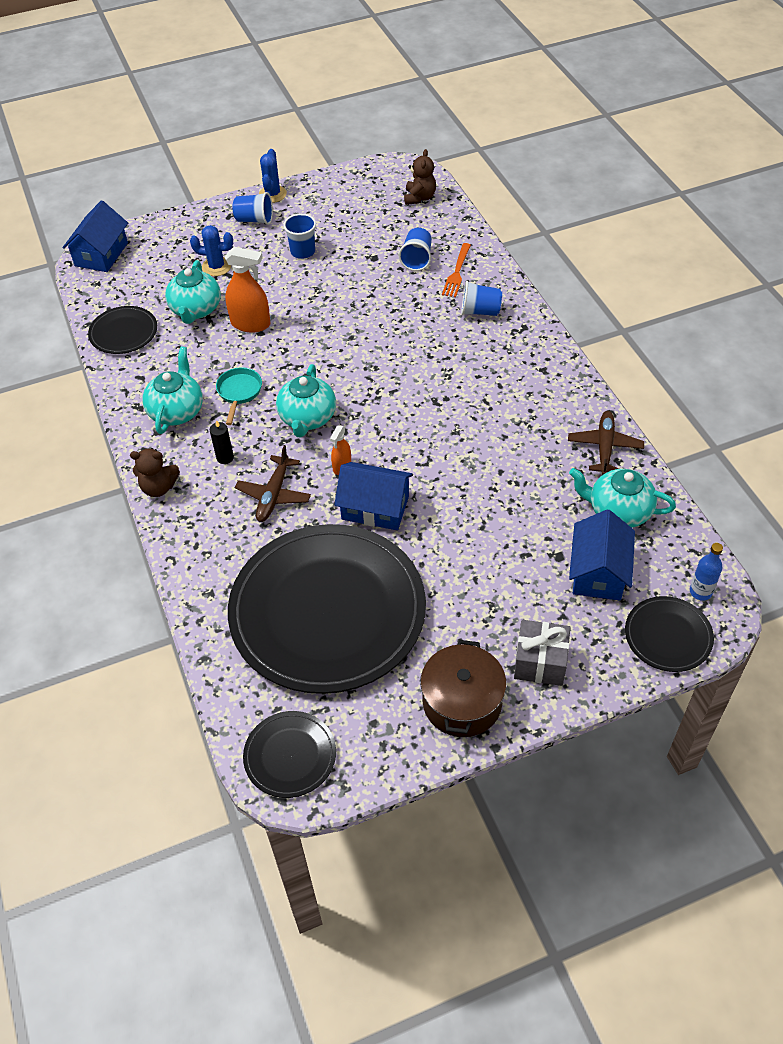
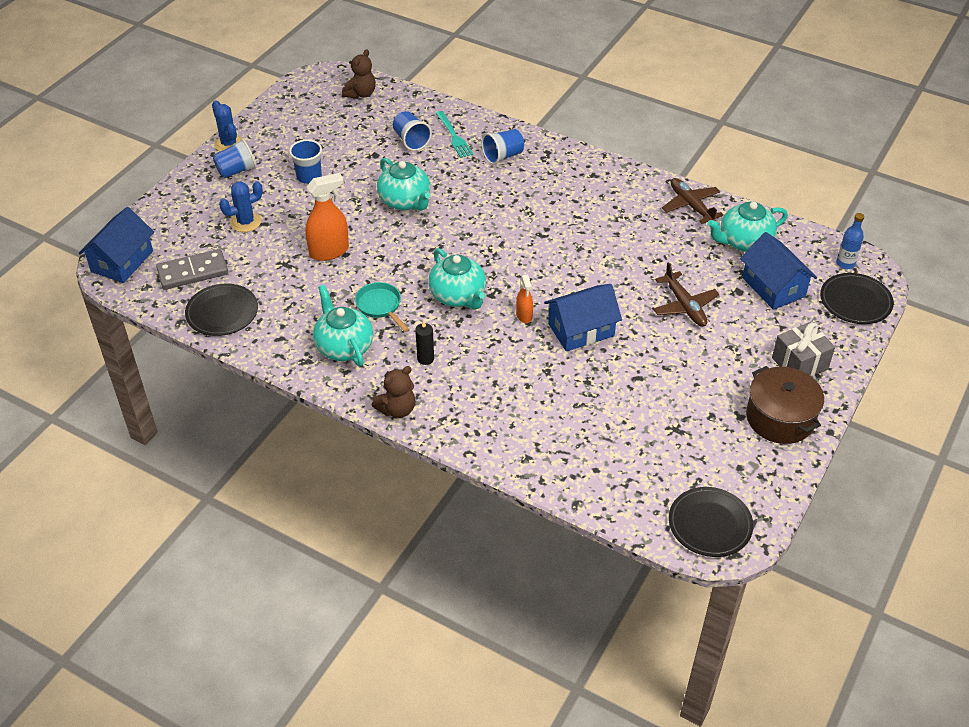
camera: 40 degrees left, 5 degrees down
(101, 254) = (122, 261): blue house -> blue house turned 45 degrees clockwise
(138, 288) = (193, 272): none -> grey domino
(196, 310) = (267, 263): turquoise teapot -> turquoise teapot (405, 201)
(274, 494) = (495, 363): brown plane -> brown plane (684, 306)
(327, 611) = (627, 417): black plate -> none
(419, 198) = (361, 94): brown teddy bear -> brown teddy bear turned 60 degrees clockwise
(457, 272) = (454, 136): orange fork -> turquoise fork

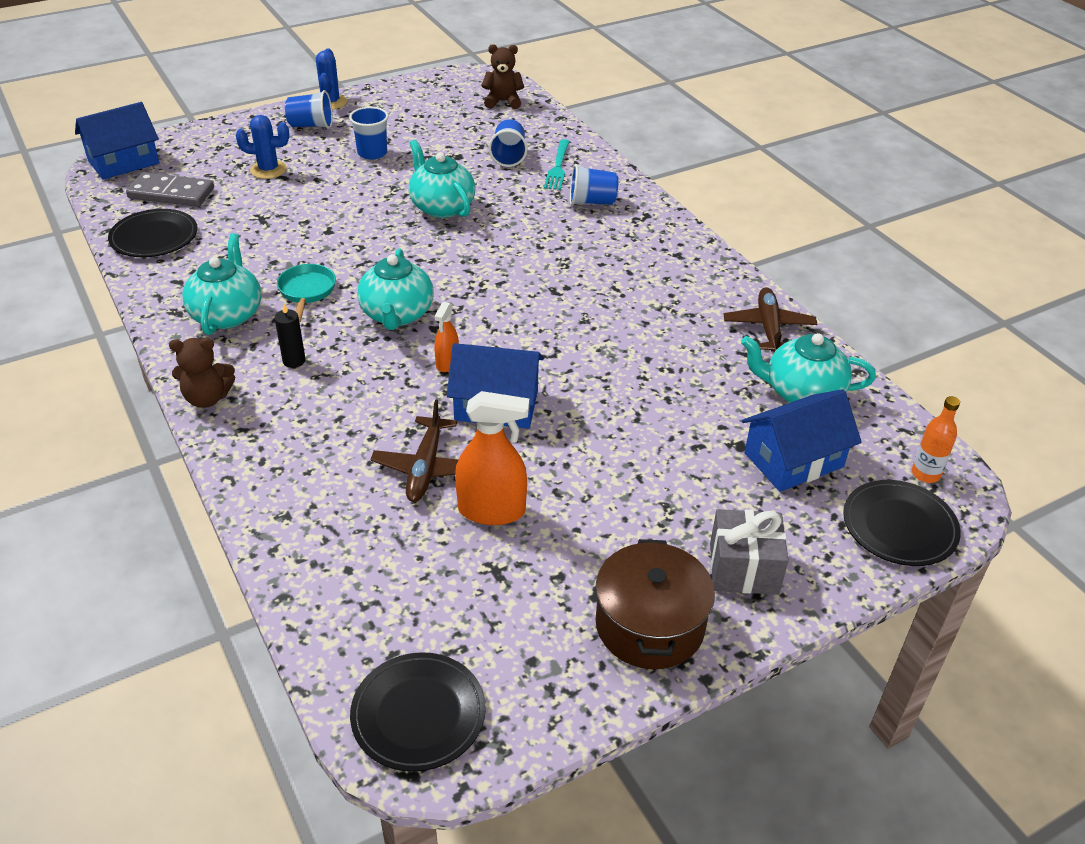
camera: 30 degrees right, 5 degrees down
(329, 251) = (315, 223): orange spray bottle -> orange spray bottle (492, 510)
(361, 94) = (503, 101): brown teddy bear -> brown teddy bear turned 150 degrees counterclockwise
(405, 201) = (441, 207): turquoise teapot -> turquoise teapot turned 150 degrees clockwise
(684, 306) = (651, 432): brown plane -> brown plane (425, 467)
(773, 287) = (793, 460): blue house -> blue house turned 60 degrees clockwise
(845, 263) = (925, 474): blue bottle -> orange bottle

